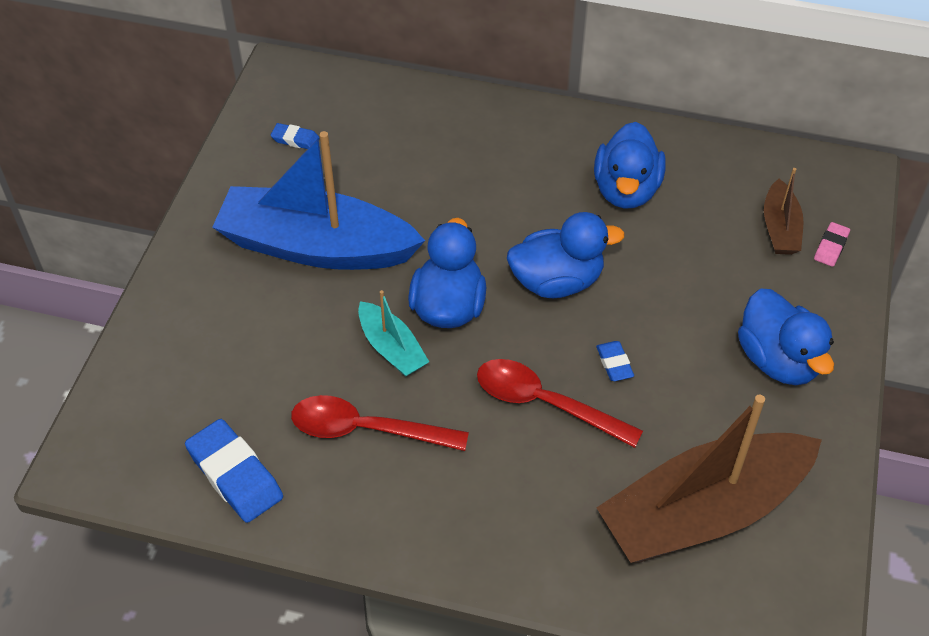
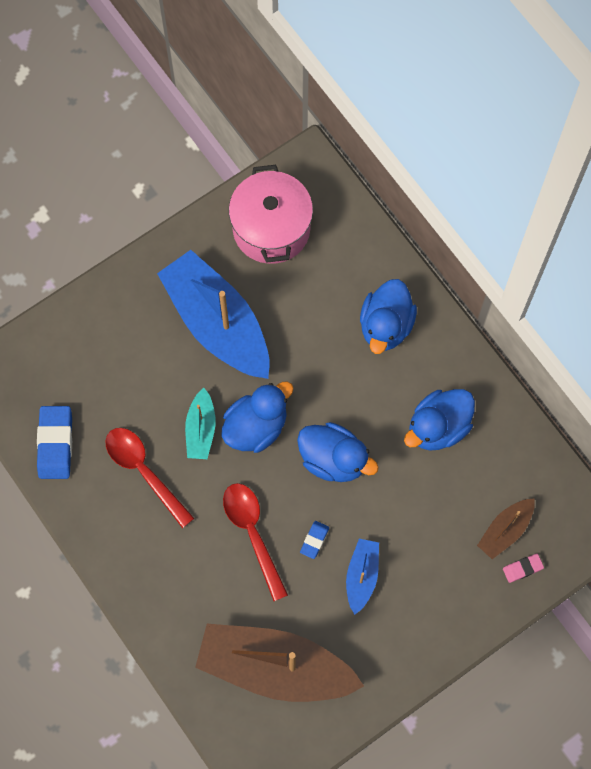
camera: 40 degrees right, 20 degrees up
(295, 139) = (271, 229): blue eraser -> pink pot
(695, 361) = (361, 576): none -> blue boat
(778, 360) = (409, 614): blue duck -> blue duck (386, 326)

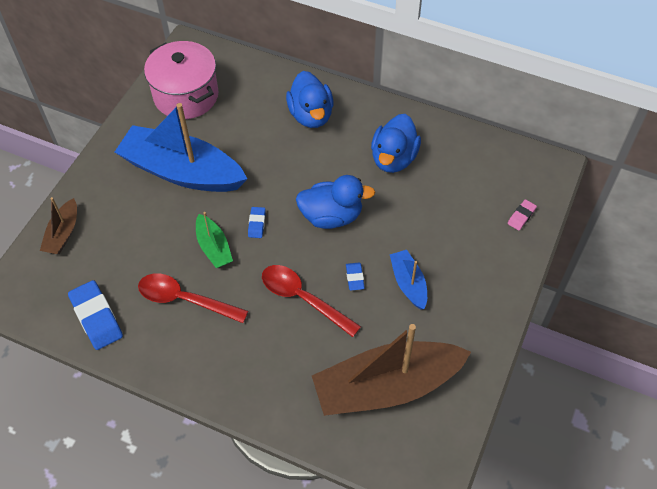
camera: 30 degrees left, 15 degrees down
(201, 429) = (214, 247): turquoise boat -> green boat
(256, 426) = (257, 224): blue duck -> blue eraser
(505, 530) = (490, 198): brown boat -> brown boat (63, 234)

